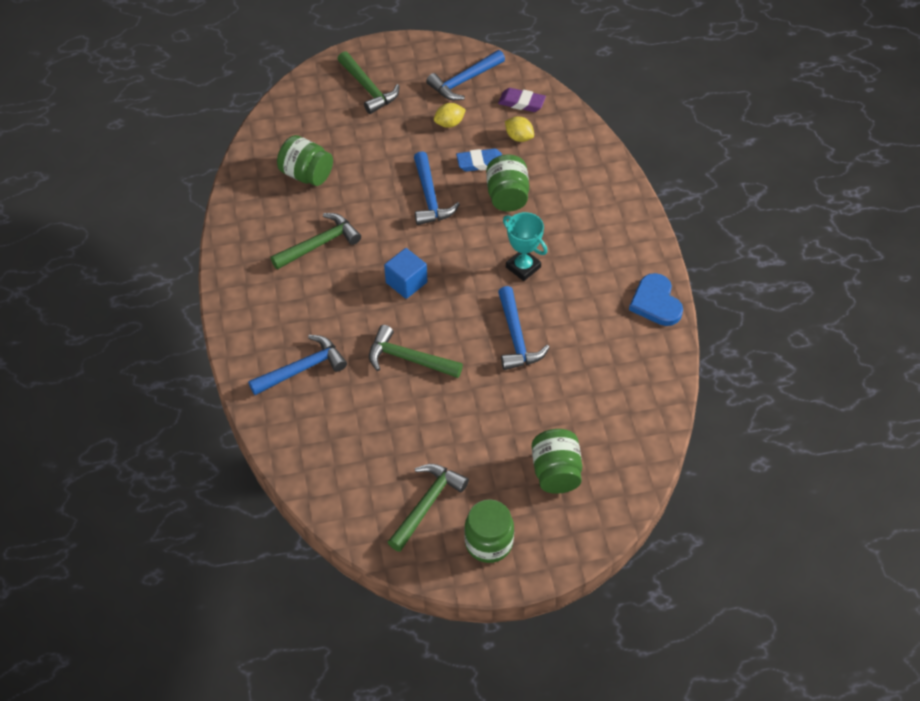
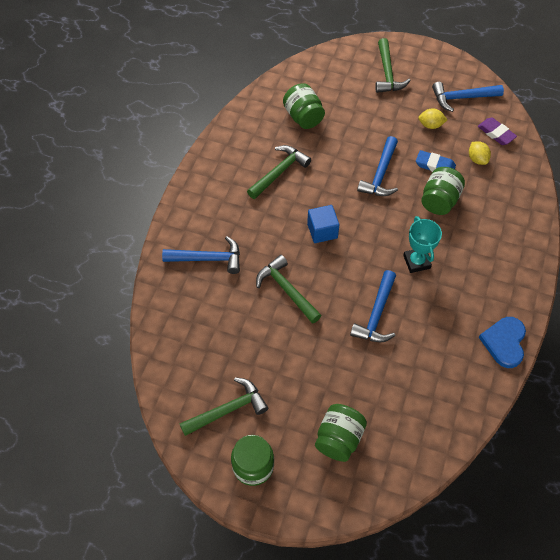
camera: 30 degrees right, 5 degrees up
(319, 244) = (279, 172): green hammer -> green hammer turned 45 degrees counterclockwise

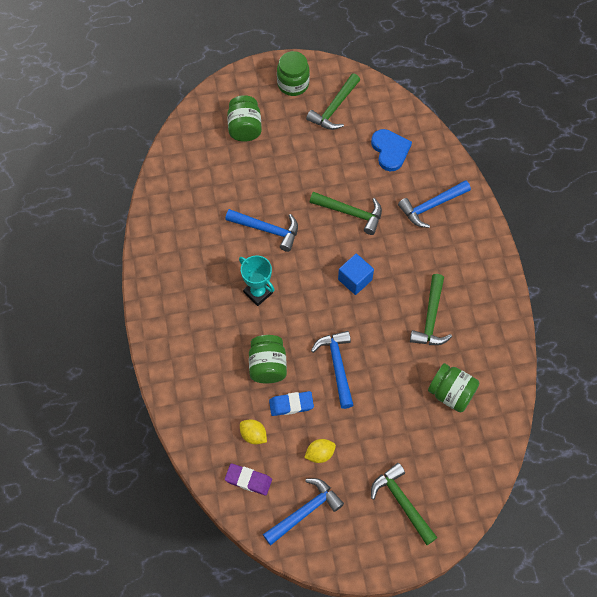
camera: 150 degrees right, 5 degrees up
(376, 314) = (267, 230): blue hammer -> blue hammer turned 120 degrees clockwise
(504, 342) = (153, 258): blue heart -> blue heart (390, 150)

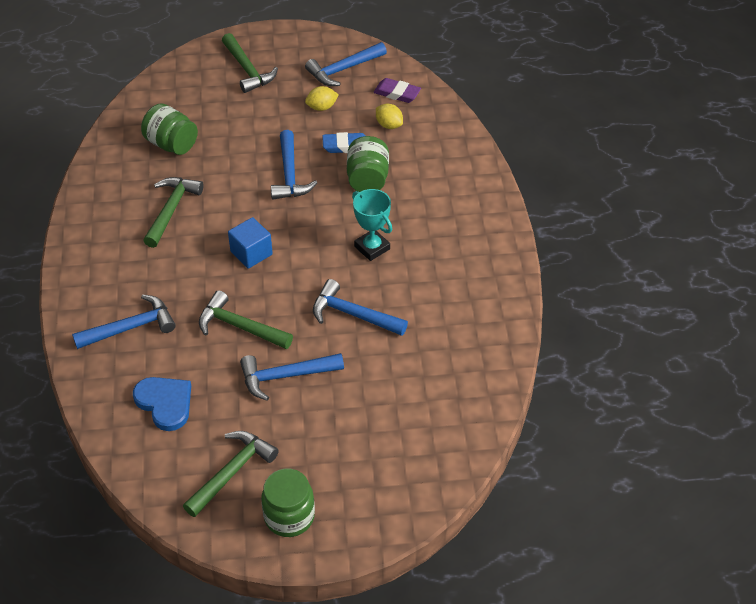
camera: 175 degrees left, 15 degrees down
(245, 128) = (371, 451): green jar -> none
(310, 176) = (286, 376): none -> blue hammer
(390, 150) = (165, 403): blue heart -> blue heart turned 150 degrees clockwise

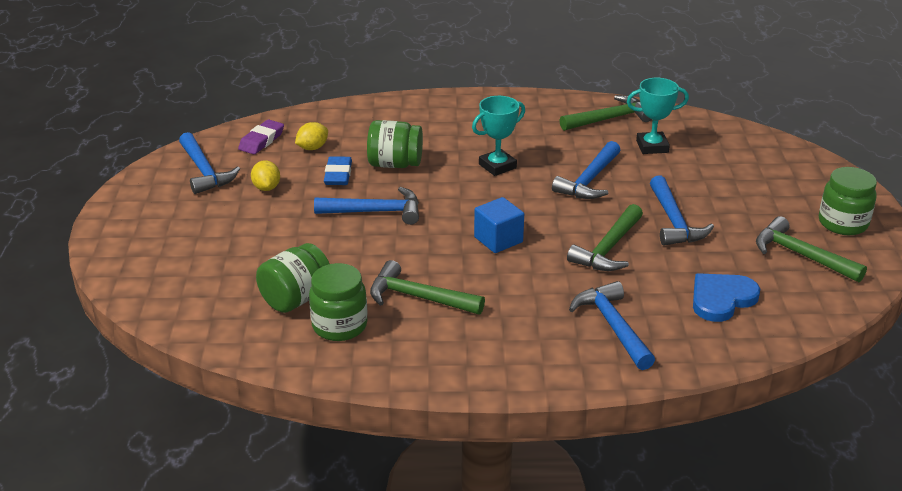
camera: 85 degrees left, 15 degrees down
(138, 171) = (339, 326): none -> green jar
(247, 70) = (172, 238): green hammer -> green hammer (609, 119)
(424, 366) = (652, 146): none -> turquoise trophy

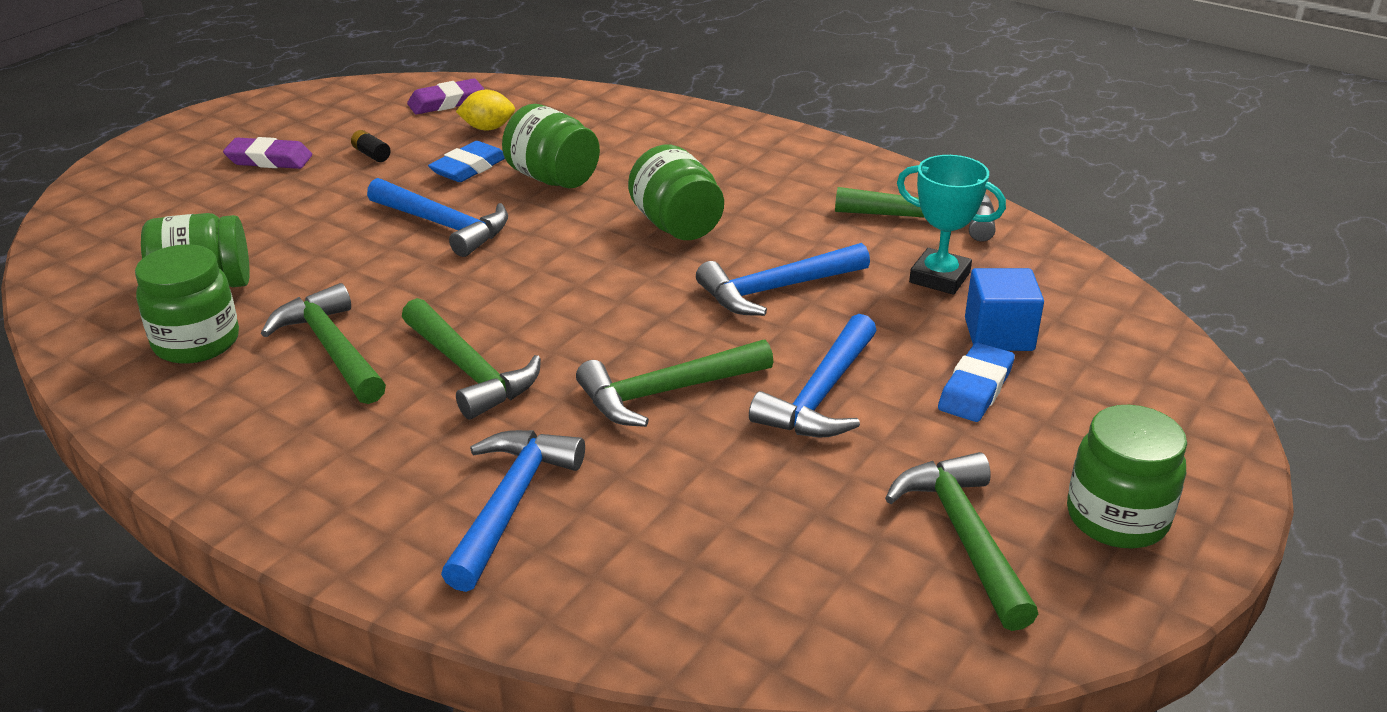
camera: 35 degrees right, 0 degrees up
(204, 171) = (338, 115): blue hammer -> none
(206, 213) = (269, 159): none -> purple eraser
(266, 187) = (371, 154): yellow lemon -> black battery
(497, 166) = (676, 225): turquoise trophy -> green jar
(498, 240) = (537, 318): blue cube -> blue cube (999, 334)
(504, 278) = (469, 370): none -> green hammer
(721, 299) = (730, 543): blue heart -> none
(730, 192) = (975, 389): none -> blue eraser

